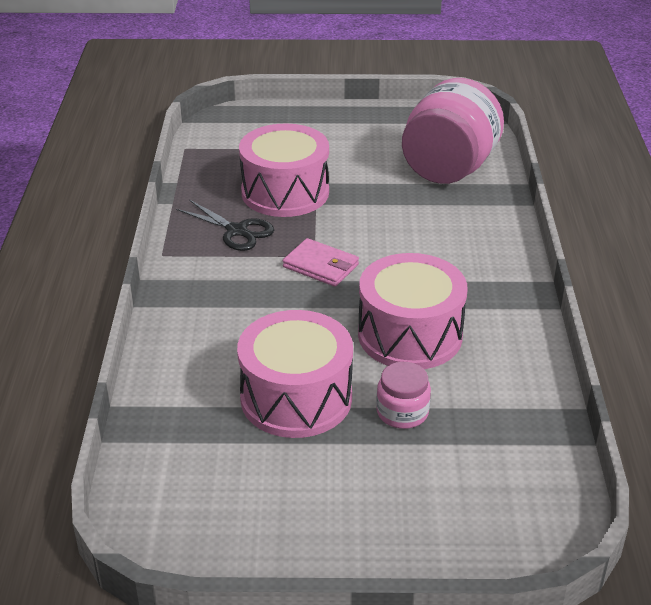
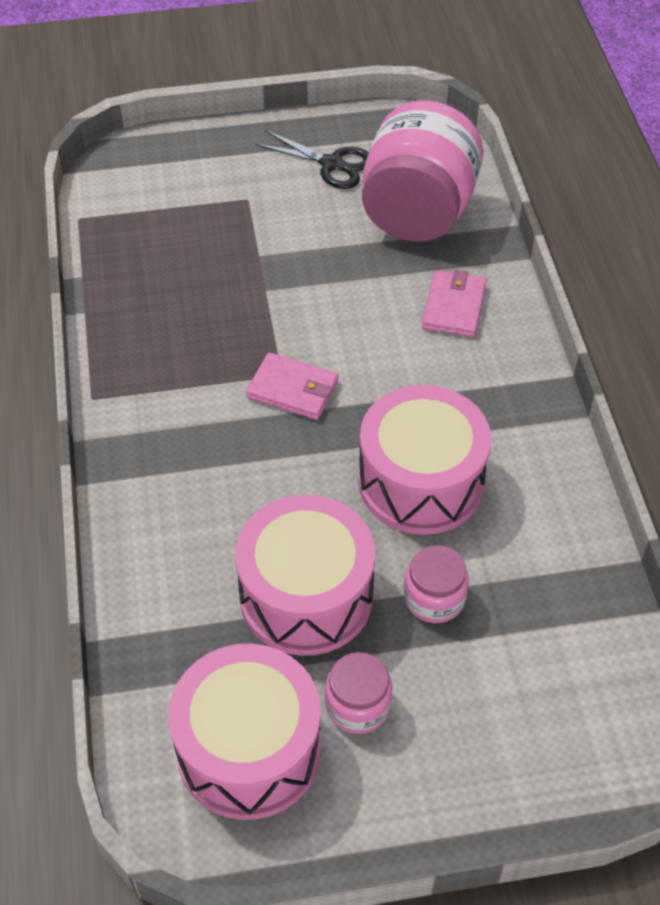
camera: 10 degrees left, 15 degrees up
(236, 231) = (176, 347): black scissors -> black scissors (332, 164)
(285, 192) = (223, 276): pink drum -> pink drum (249, 750)
(319, 476) = (358, 705): none -> pink jar
(464, 228) = (454, 307): none -> pink wallet

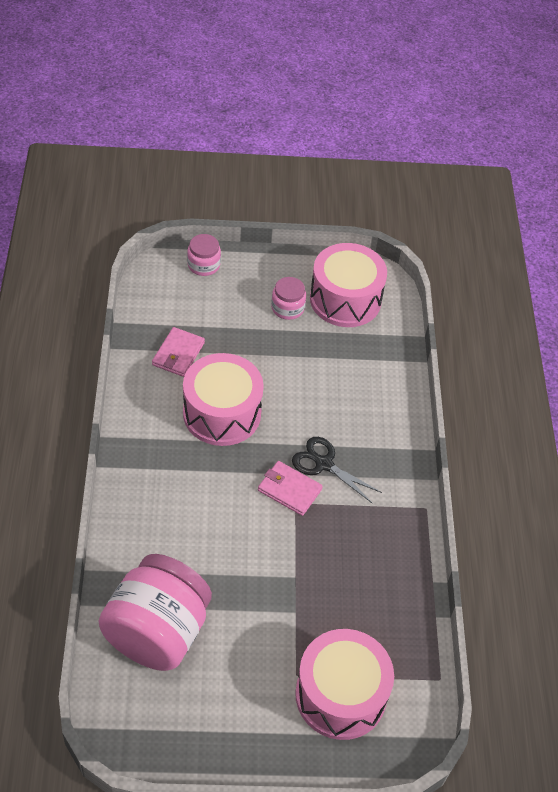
camera: 175 degrees left, 0 degrees up
(306, 596) = (304, 362): pink drum -> pink drum (340, 695)
(332, 164) = (216, 703): black scissors -> black scissors (324, 464)
(434, 598) = (234, 349): pink jar -> pink jar (203, 265)
(454, 307) = (159, 535): pink wallet -> pink wallet (178, 354)

